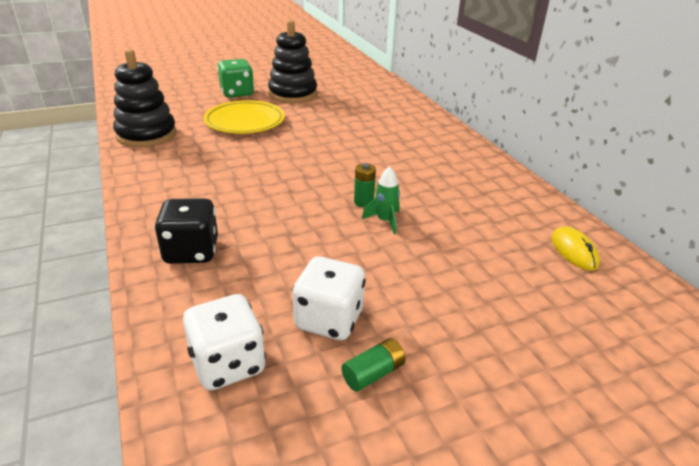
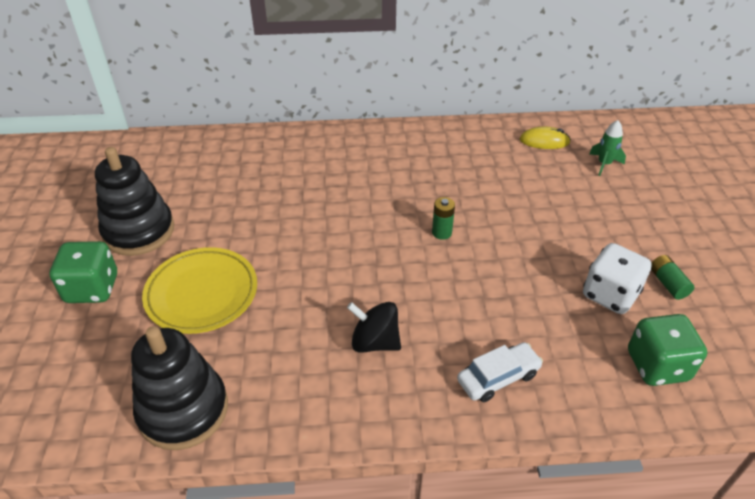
camera: 70 degrees left, 10 degrees up
(191, 252) = (498, 377): black dice -> white car
(218, 188) = (375, 342): none -> black spinning top
(228, 364) = (657, 366): white dice -> green dice
(385, 221) = (478, 227): green rocket -> green rocket (604, 164)

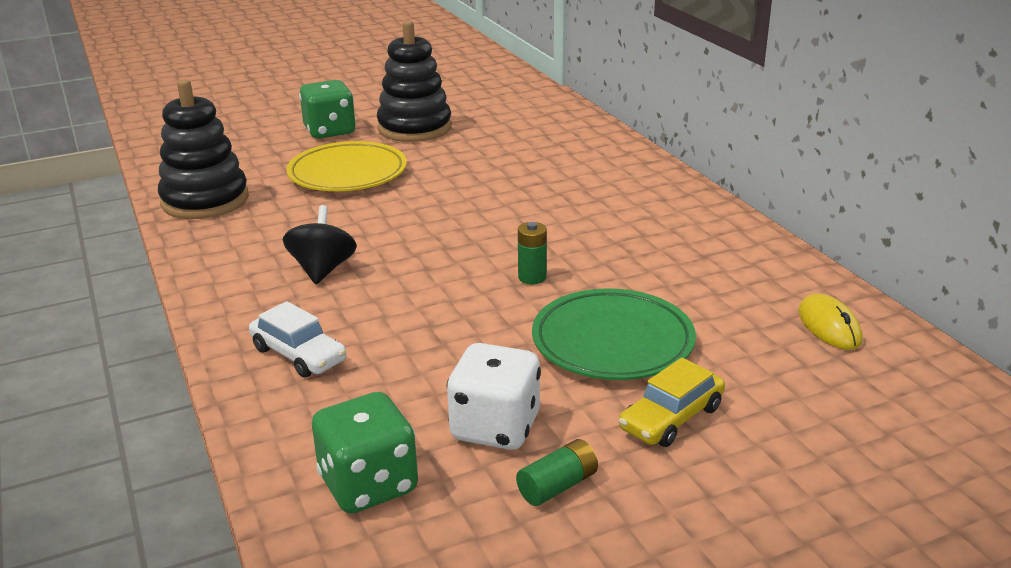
camera: 70 degrees right, 15 degrees down
(533, 221) = (612, 342): none -> green plate
(604, 164) = (829, 392): green rocket -> none
(614, 223) = (671, 418): none -> yellow car

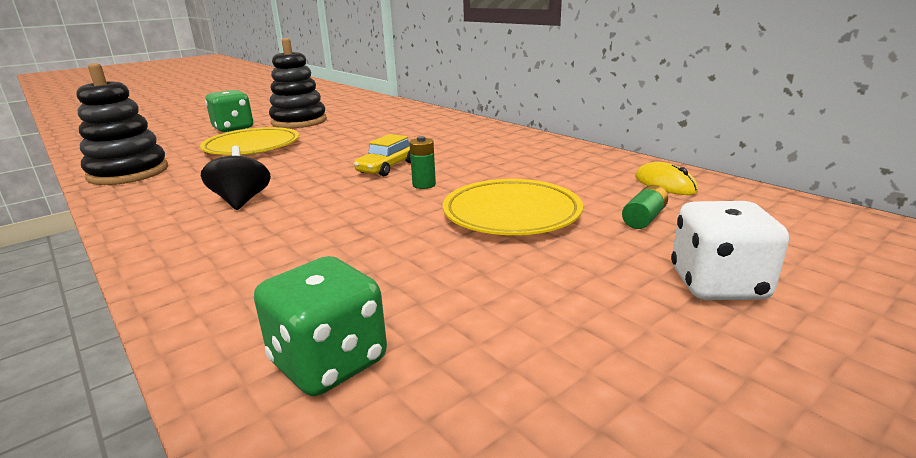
camera: 15 degrees left, 5 degrees down
(298, 354) = (228, 261): white car -> none
(495, 428) = (443, 288): white dice -> white dice (717, 285)
(557, 486) = (530, 326): green battery -> green battery (644, 218)
(612, 342) = (511, 214): green plate -> yellow plate
(671, 418) = (595, 256): yellow car -> yellow car (387, 167)

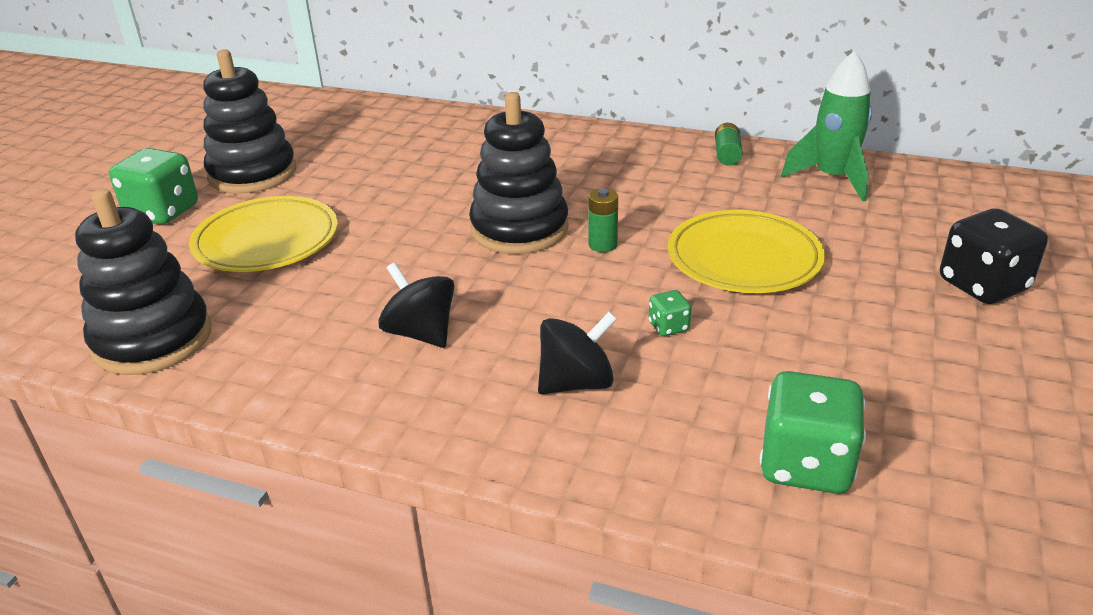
camera: 30 degrees left, 10 degrees up
(273, 250) = (576, 383): none -> black spinning top
(387, 167) = (519, 229): yellow car -> black stacking toy
(388, 237) = (668, 327): none -> green dice
(644, 218) = (861, 230): green battery -> green battery (727, 154)
(665, 184) = (832, 179): yellow mouse -> green rocket
(717, 285) = (982, 285): white dice -> black dice

